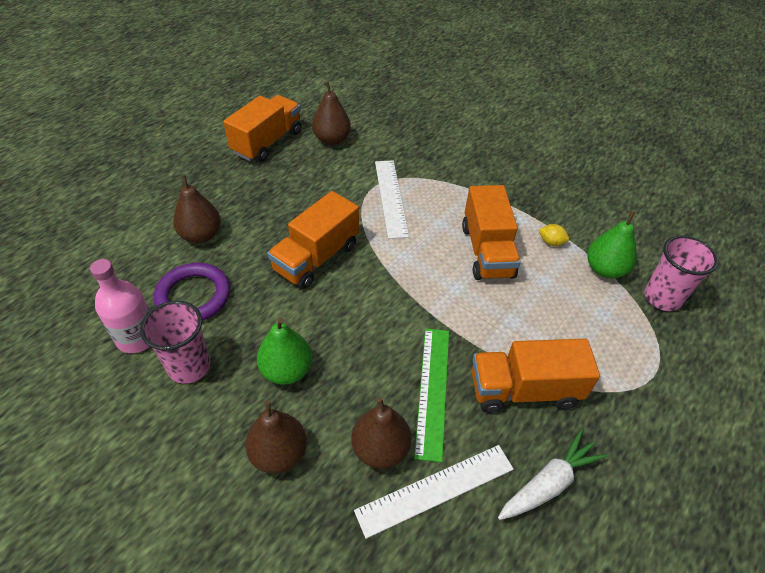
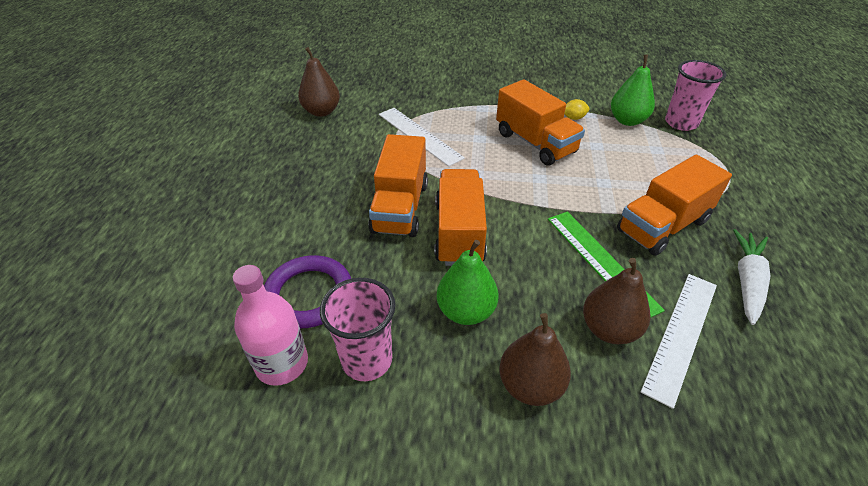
camera: 30 degrees left, 5 degrees down
(201, 235) = (264, 238): brown pear -> none
(267, 142) = (259, 135): orange truck -> orange truck (459, 233)

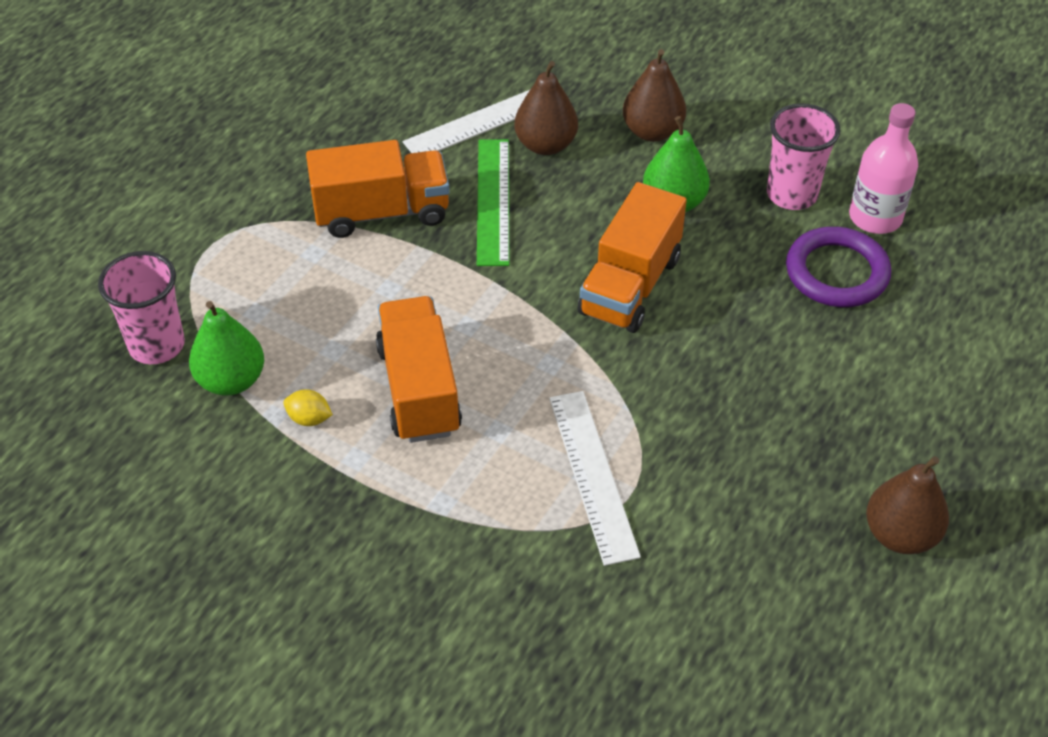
camera: 155 degrees left, 5 degrees up
(321, 111) = (746, 610): brown pear -> brown pear (900, 535)
(400, 207) = (687, 347): orange truck -> none
(747, 281) = (366, 136): white carrot -> none

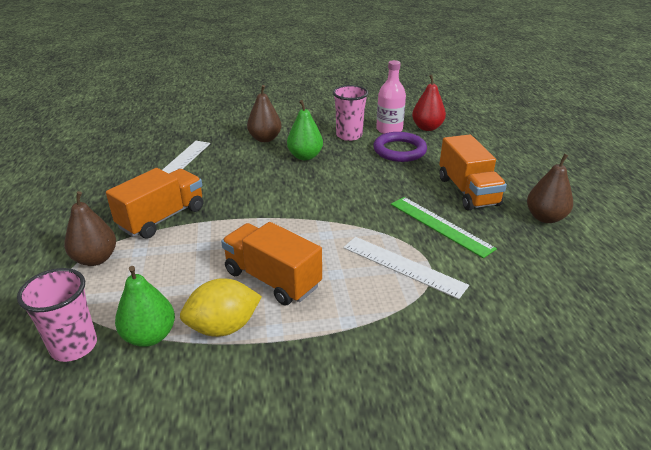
camera: 40 degrees left, 15 degrees down
(309, 419) = (223, 327): yellow lemon -> yellow lemon, size x2.08
(493, 201) = (219, 189): green ruler -> green ruler (440, 225)
(545, 145) = (221, 161): brown pear -> brown pear (95, 259)
(630, 285) = (324, 190): orange truck -> orange truck (467, 191)
(949, 248) = (427, 128): none -> red pear

